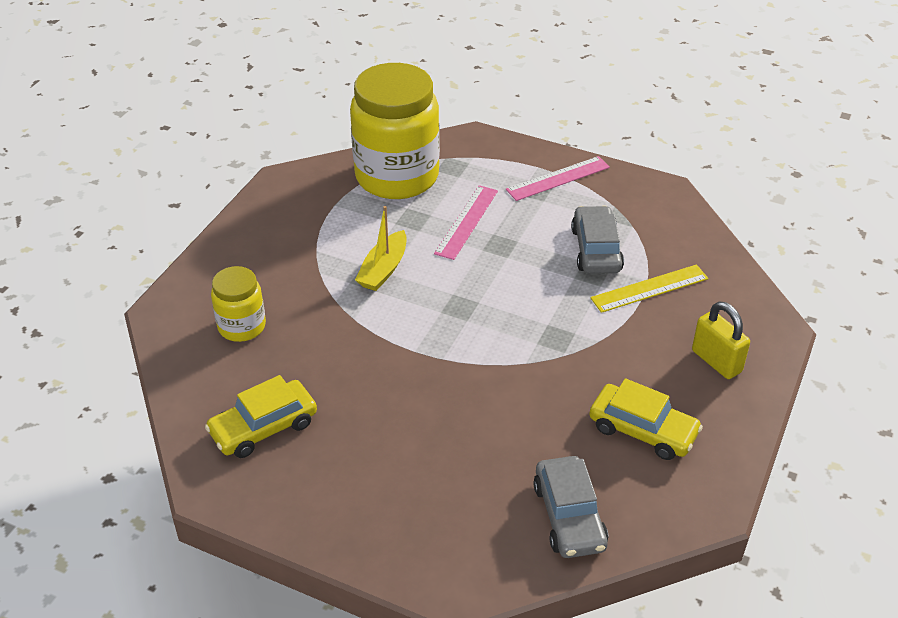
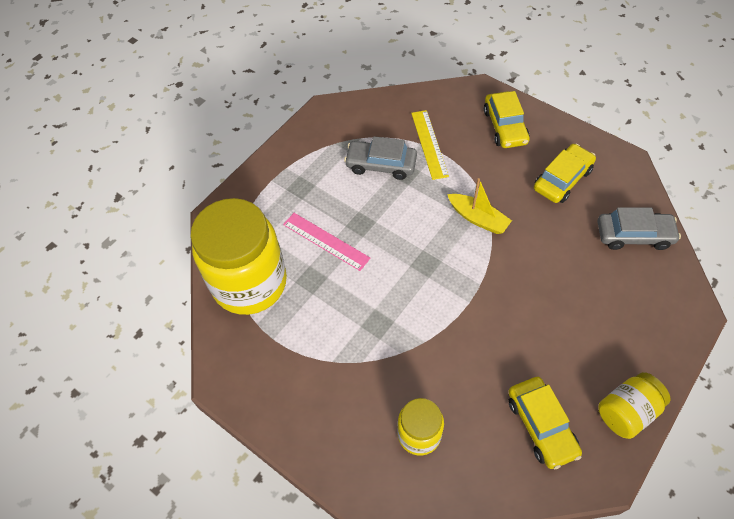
camera: 75 degrees left, 15 degrees up
(291, 510) = (626, 411): none -> yellow jar
(383, 269) = (370, 311): yellow boat -> yellow boat (478, 218)
(558, 178) = (291, 170): pink ruler -> none
(716, 361) = (505, 126): yellow padlock -> yellow car

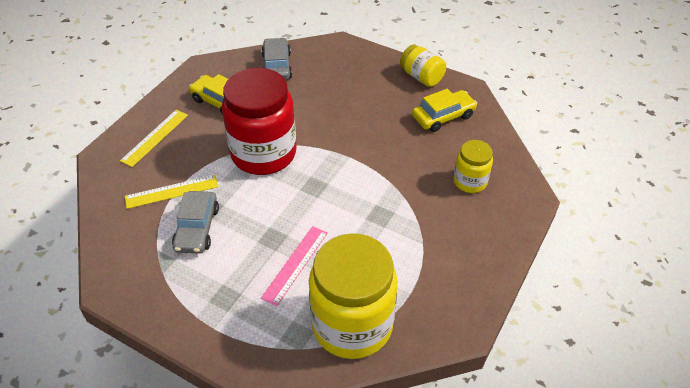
camera: 100 degrees left, 10 degrees down
(478, 218) = (263, 153): yellow boat -> red jar
(505, 126) = (155, 137): yellow car -> yellow ruler

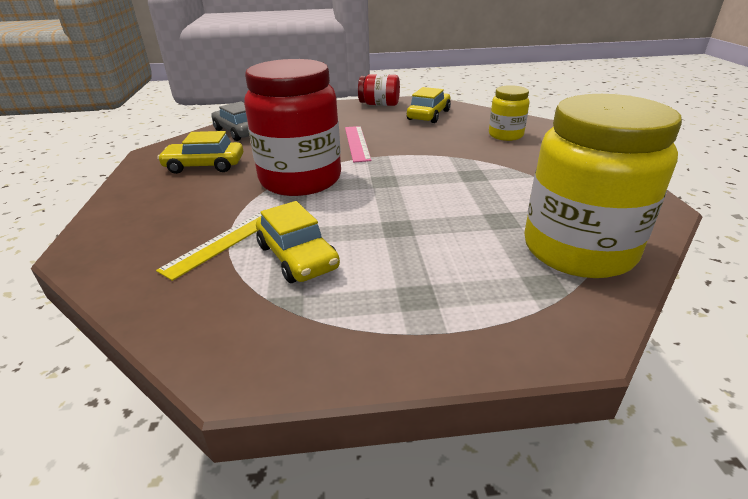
camera: 35 degrees left, 15 degrees down
(155, 137) = (147, 212): yellow ruler -> none
(197, 228) = (297, 257): grey car -> yellow car
(295, 264) = (451, 235): pink ruler -> pink ruler (357, 143)
(421, 77) = (379, 104): yellow jar -> red jar

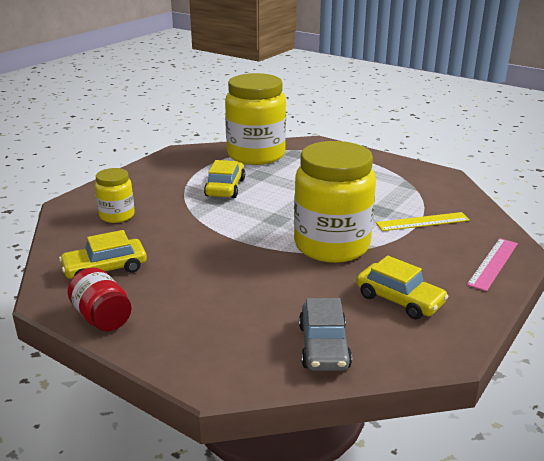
camera: 140 degrees left, 5 degrees down
(297, 257) = (386, 199): yellow car -> yellow car (225, 188)
(300, 180) = (331, 245): red jar -> yellow jar
(357, 143) = (235, 263): pink ruler -> pink ruler (493, 263)

